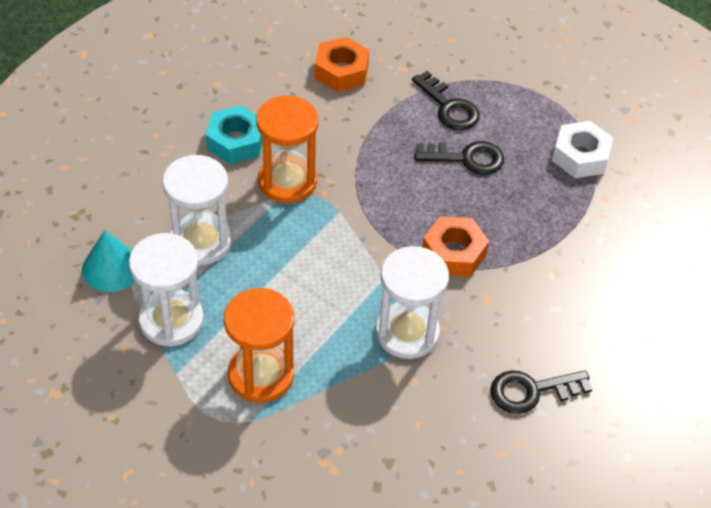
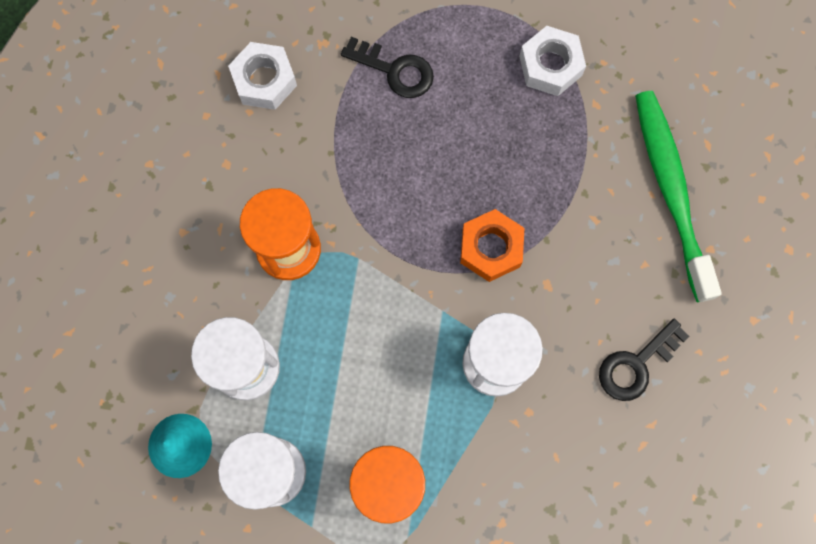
camera: 25 degrees left, 25 degrees up
(235, 141) = (210, 227): turquoise nut -> none
(341, 71) = (264, 80): orange nut -> white nut
(467, 158) = (445, 126): black key -> none
(636, 283) = (671, 192): none -> green toothbrush

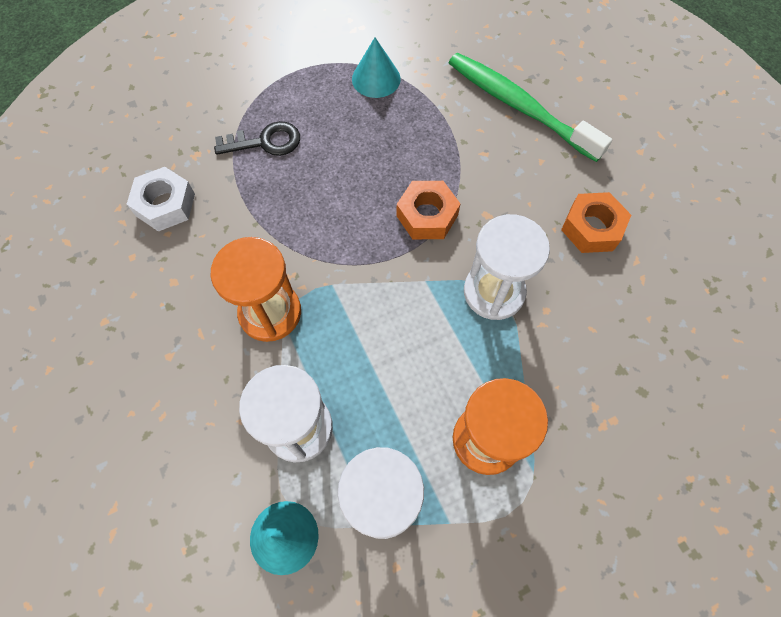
camera: 35 degrees left, 10 degrees down
(550, 65) = (376, 78): white nut -> turquoise cone
(636, 365) = (592, 228): black key -> orange nut

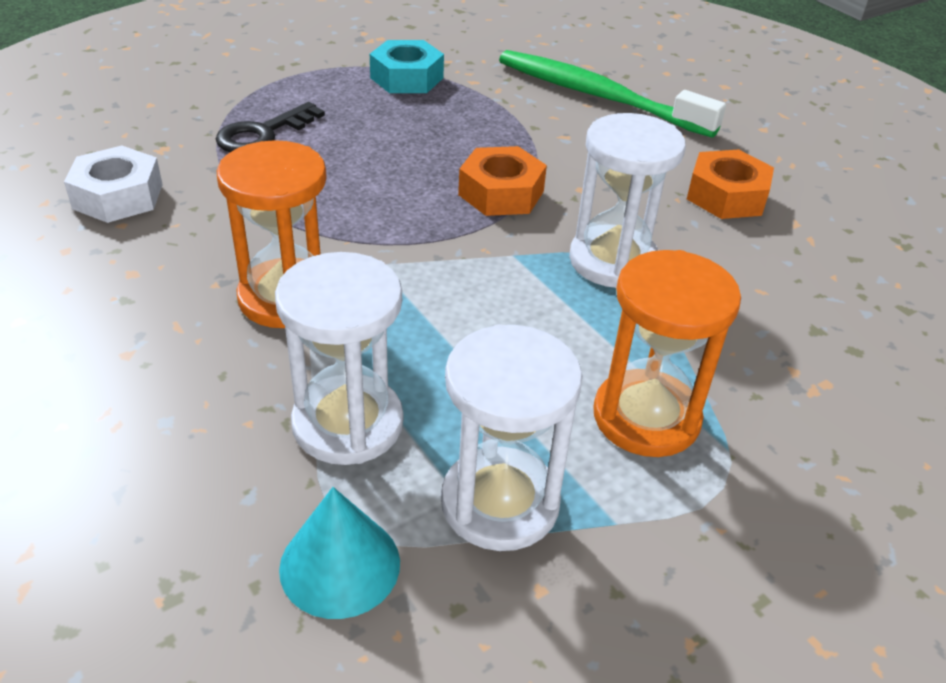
camera: 10 degrees left, 25 degrees down
(265, 142) = (263, 134): black key -> black key turned 150 degrees clockwise
(376, 78) = (407, 78): turquoise cone -> turquoise nut

